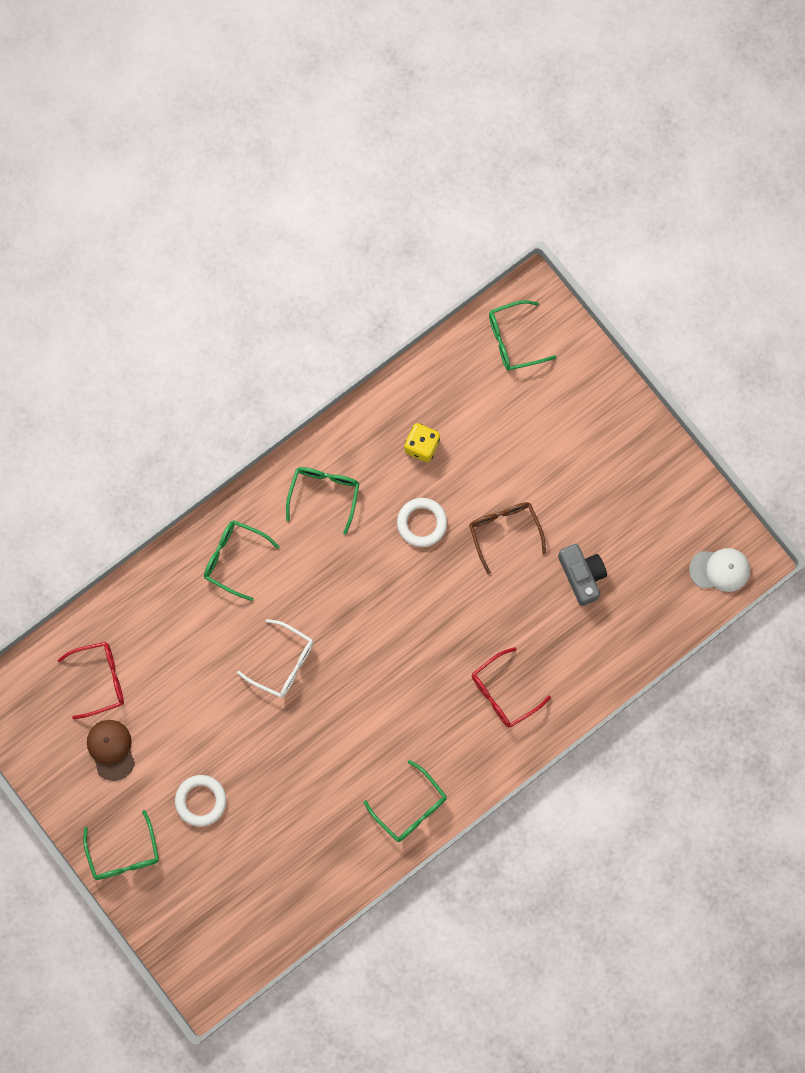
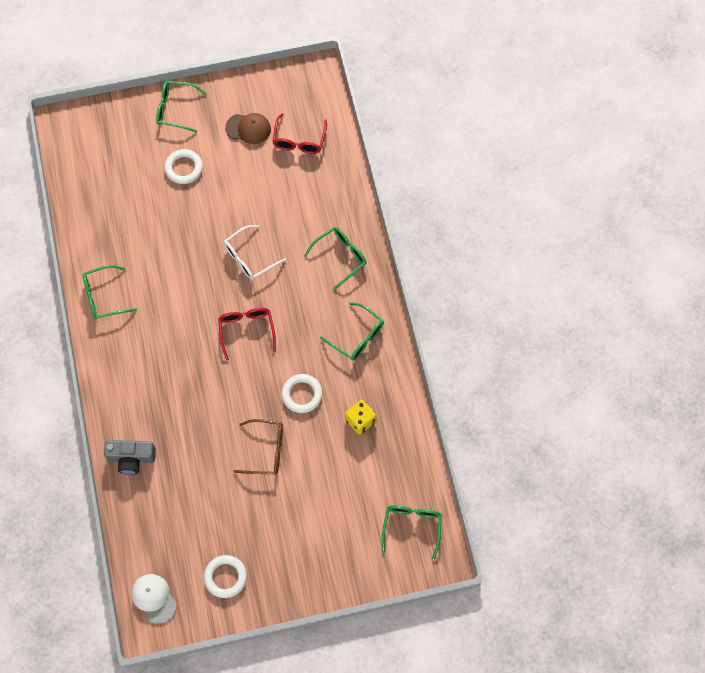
camera: 115 degrees right, 10 degrees down
(503, 692) = (148, 395): red glasses -> red glasses (247, 330)
(582, 575) = (204, 491): grey camera -> grey camera (131, 458)
(661, 506) = (225, 577): none -> white ring
(720, 570) = (154, 598): white cap -> white cap turned 120 degrees clockwise

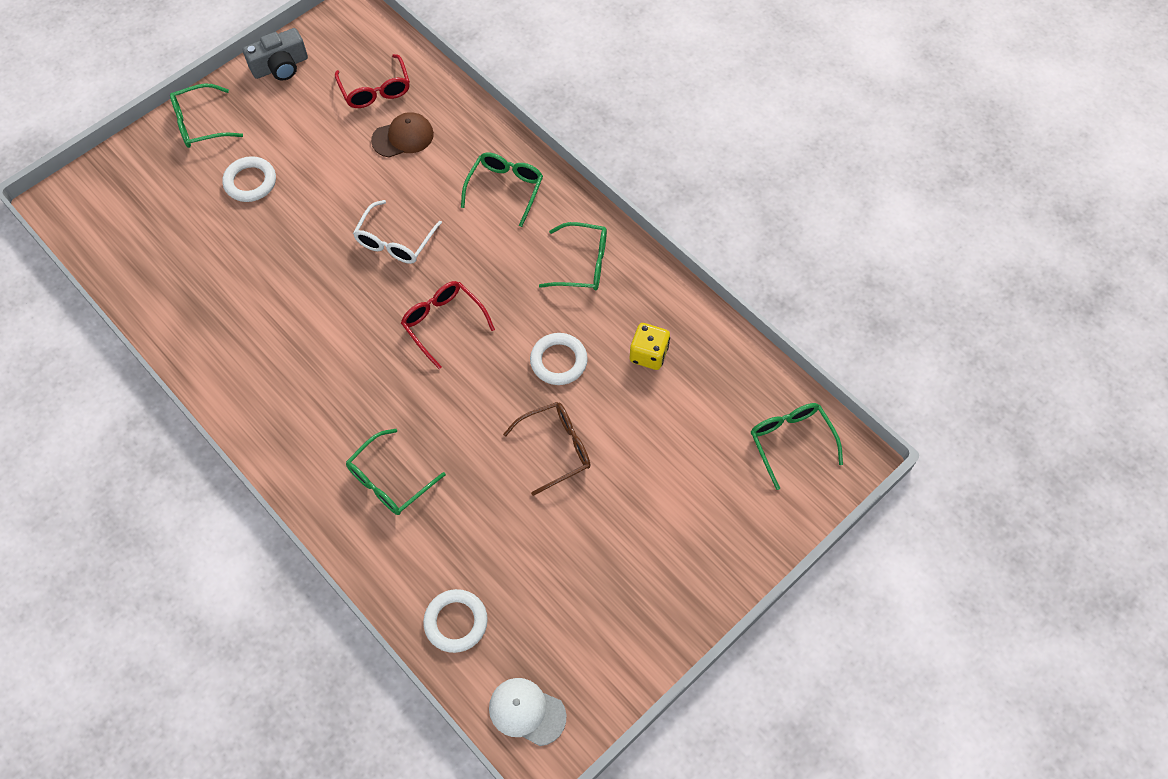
camera: 30 degrees left, 5 degrees down
(104, 297) = (233, 374): green glasses -> green glasses (390, 480)
(131, 458) = (387, 550): grey camera -> grey camera (280, 66)
(225, 577) = (604, 630): white ring -> white ring (456, 622)
(248, 128) = (305, 105): brown cap -> brown cap (403, 137)

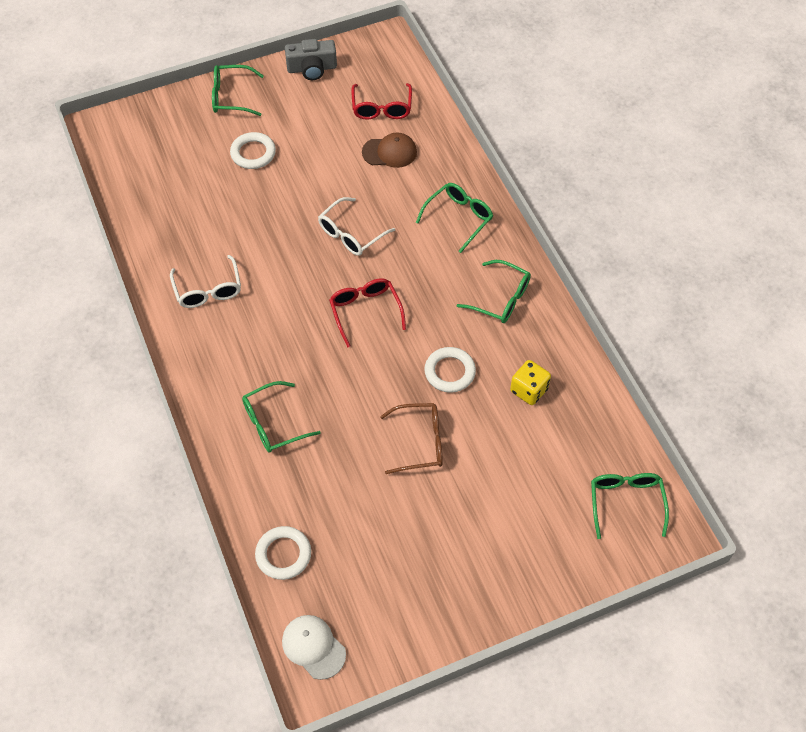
camera: 20 degrees right, 5 degrees down
(258, 353) = (208, 290): none -> white glasses

